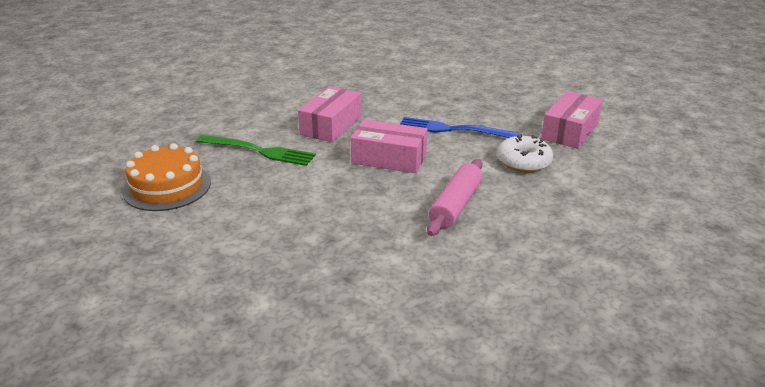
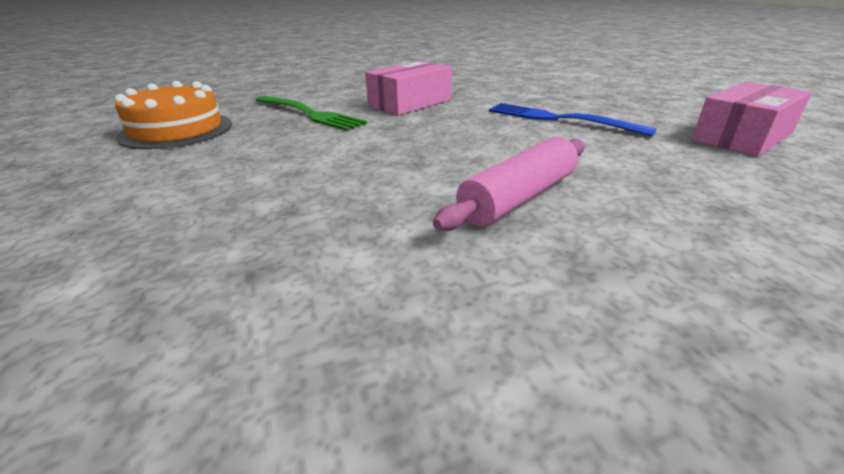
camera: 20 degrees right, 0 degrees up
(389, 158) = (454, 135): pink box -> none
(523, 162) = (657, 161): white donut -> none

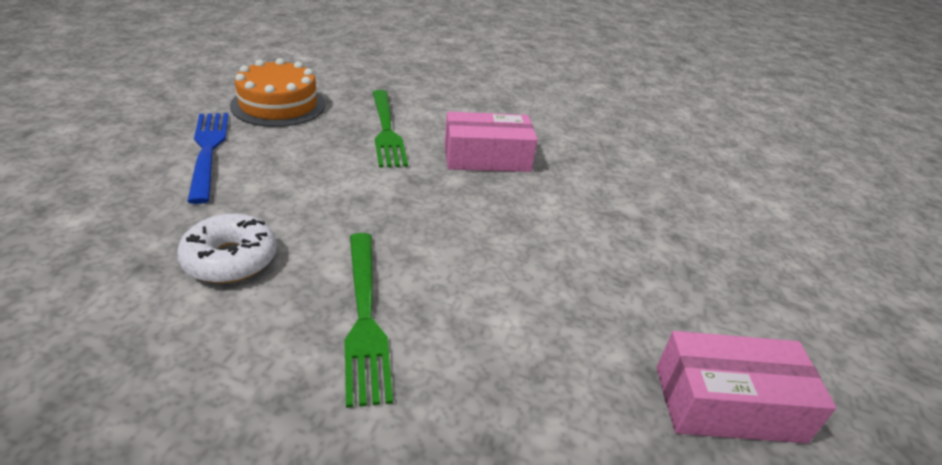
camera: 35 degrees right, 5 degrees up
(339, 223) = (230, 259): none -> white donut
(519, 198) = (365, 318): pink rolling pin -> green fork
(558, 119) = (579, 256): blue fork -> blue fork (208, 150)

